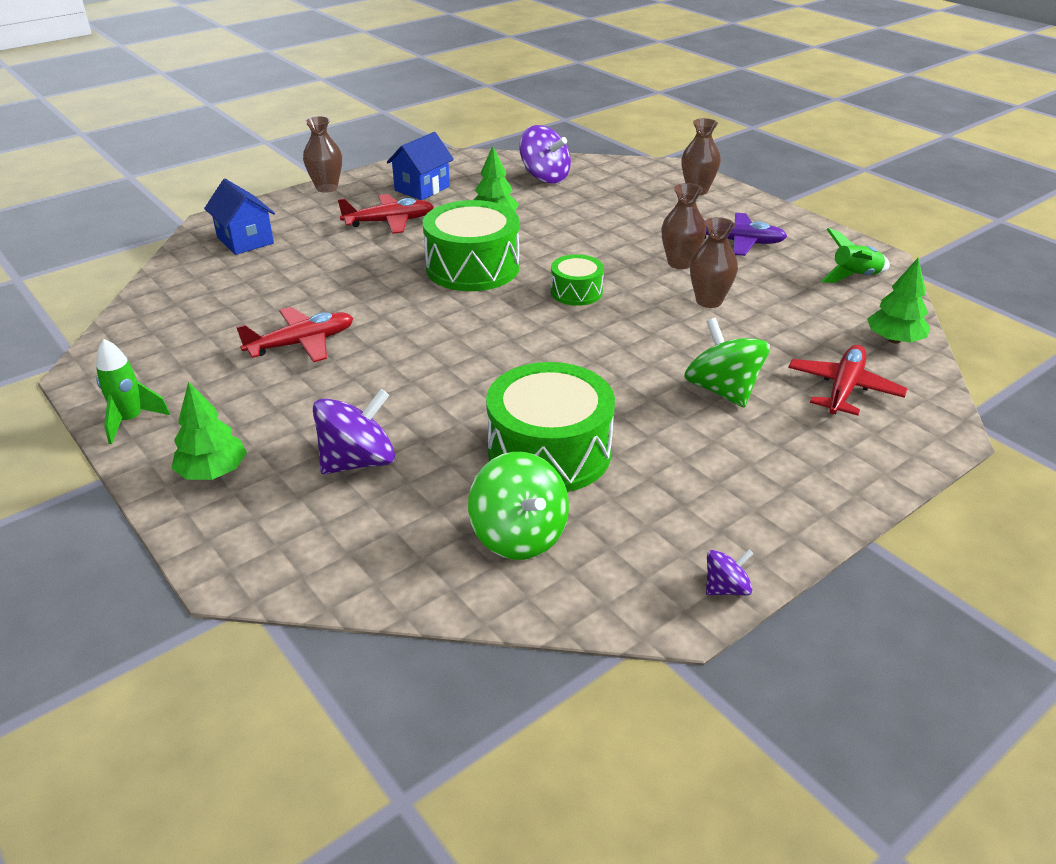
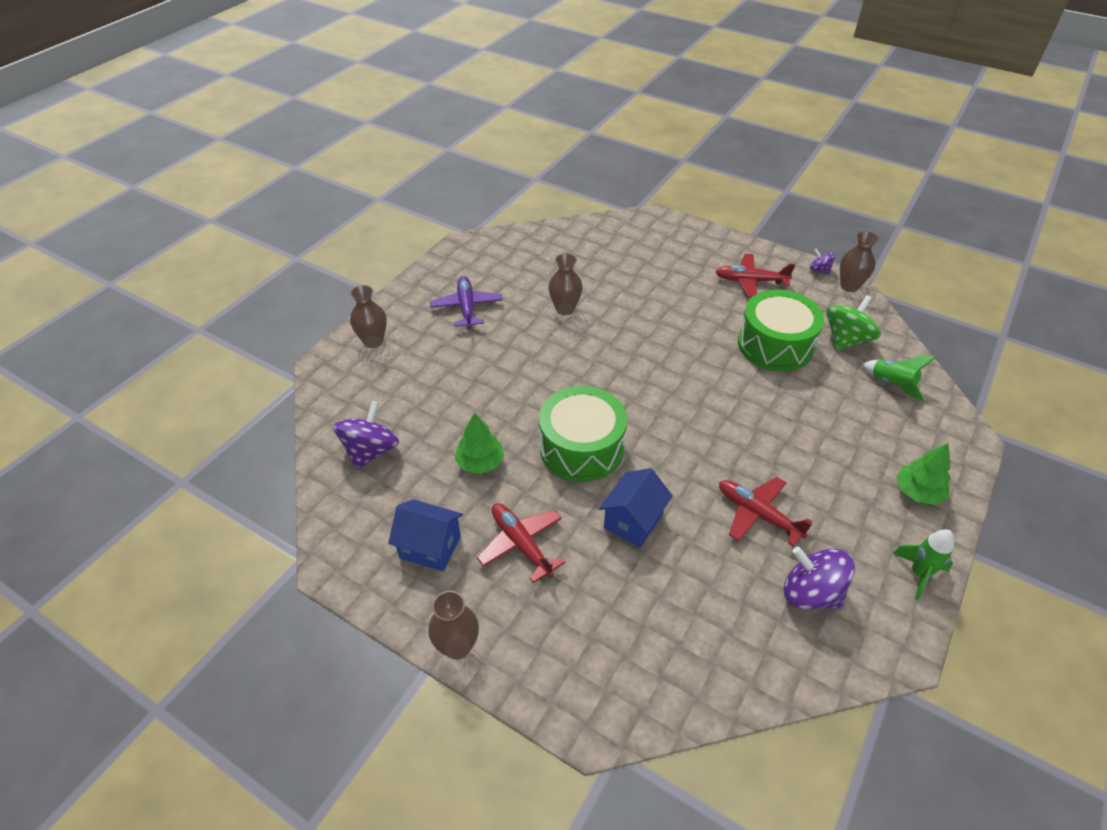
camera: 110 degrees left, 10 degrees up
(245, 240) = (619, 662): blue house -> blue house (633, 521)
(358, 461) = (849, 424): purple spinning top -> purple spinning top (810, 593)
(576, 292) = (588, 375): green drum -> none
(680, 263) = (515, 330): brown vase -> brown vase (849, 286)
(722, 390) = (667, 290): green spinning top -> none
(843, 389) = (635, 248): red plane -> red plane (750, 281)
(854, 277) = (498, 251): green rocket -> green rocket (891, 384)
(894, 340) = (571, 233): green tree -> none

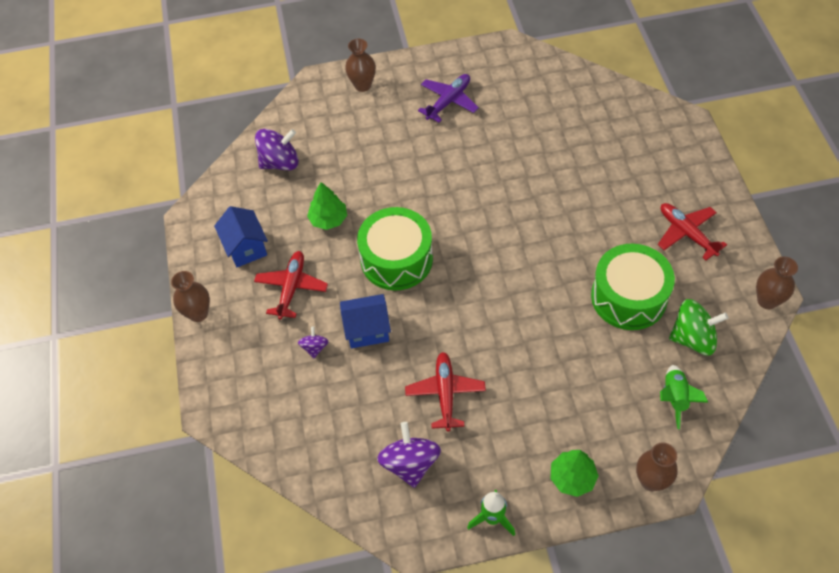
camera: 50 degrees right, 10 degrees up
(565, 309) = (513, 151): brown vase -> brown vase (651, 481)
(819, 270) = (762, 268): purple spinning top -> purple spinning top (314, 347)

